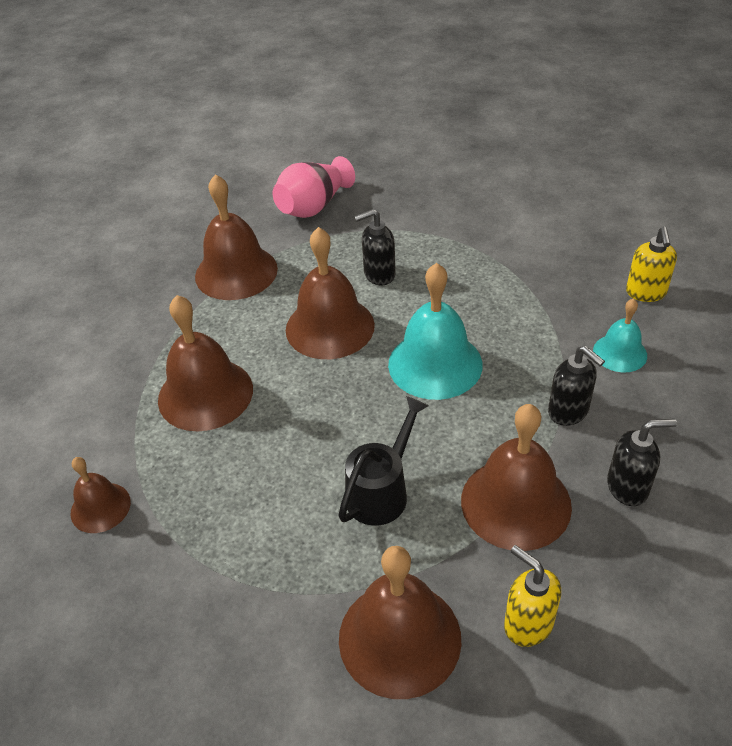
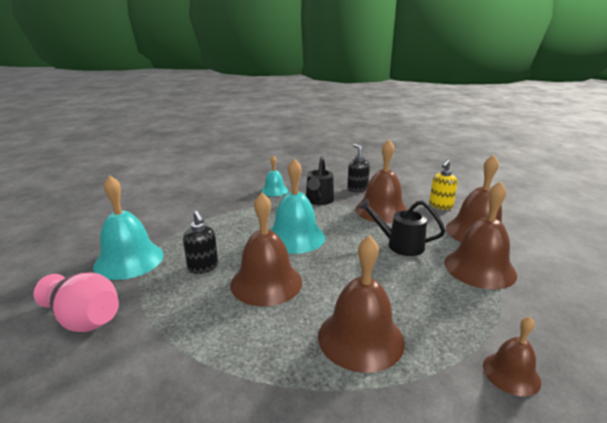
camera: 105 degrees left, 20 degrees down
(236, 272) = (187, 357): brown bell -> brown bell (479, 268)
(411, 217) = (129, 260): none -> turquoise bell
(568, 412) = (318, 201): black soap dispenser -> black watering can
(646, 293) = (228, 185): yellow soap dispenser -> none

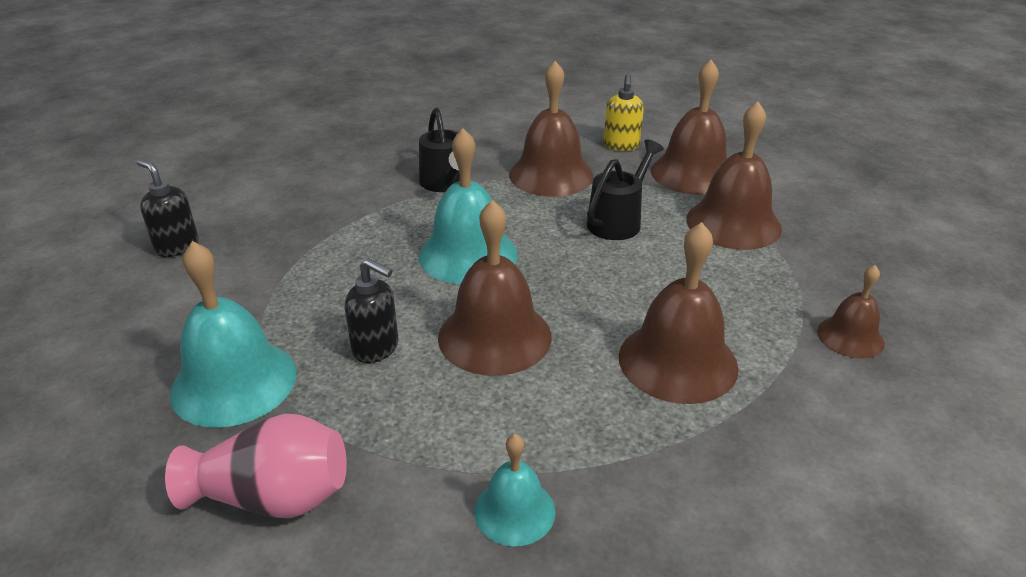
camera: 30 degrees left, 10 degrees up
(274, 190) = (356, 185): turquoise bell -> turquoise bell (514, 511)
(357, 189) = (485, 148): black soap dispenser -> black soap dispenser (177, 247)
(399, 245) = (618, 221): black watering can -> black watering can turned 135 degrees clockwise

